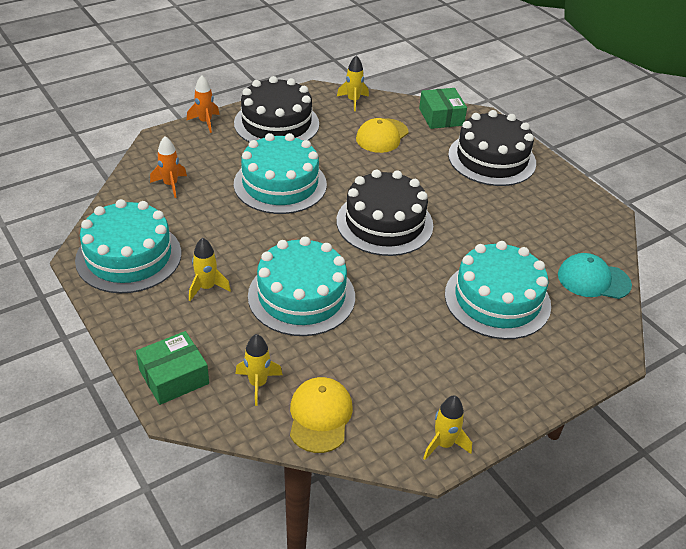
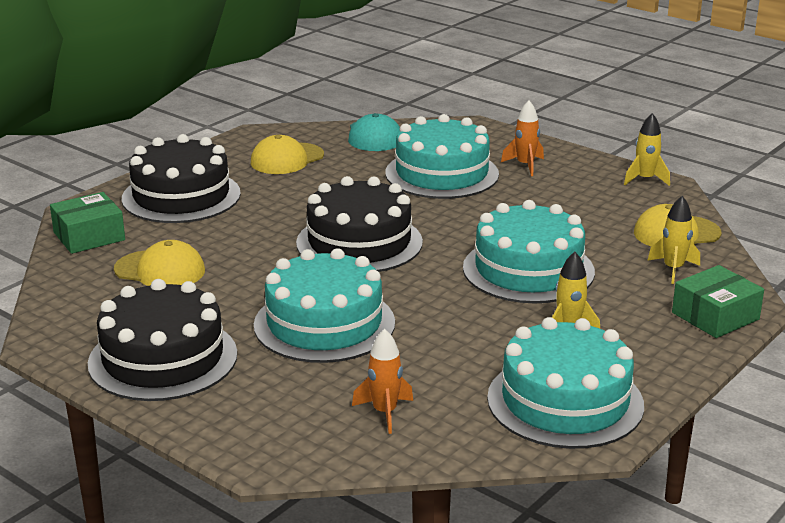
camera: 105 degrees left, 15 degrees down
(174, 377) = (715, 316): green box -> green box turned 75 degrees counterclockwise
(205, 122) = (189, 427): orange rocket -> orange rocket (525, 165)
(353, 101) = (66, 306): yellow rocket -> none
(549, 219) = (287, 159): none -> yellow cap

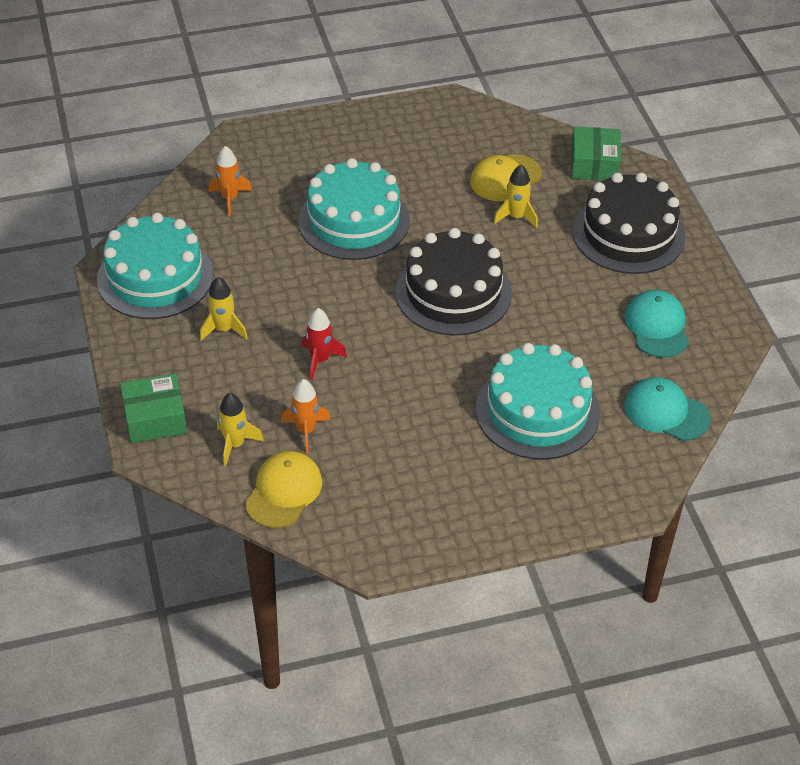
camera: 125 degrees right, 20 degrees up
(163, 358) = (383, 139): black cake -> none
(287, 159) = (657, 326): yellow cap -> turquoise cap
(525, 165) = (505, 480): orange rocket -> orange rocket (306, 431)
(528, 270) = (320, 360): turquoise cake -> red rocket
(645, 179) = (397, 549): yellow rocket -> yellow rocket (516, 217)
(715, 316) = (155, 418): green box -> green box turned 75 degrees clockwise

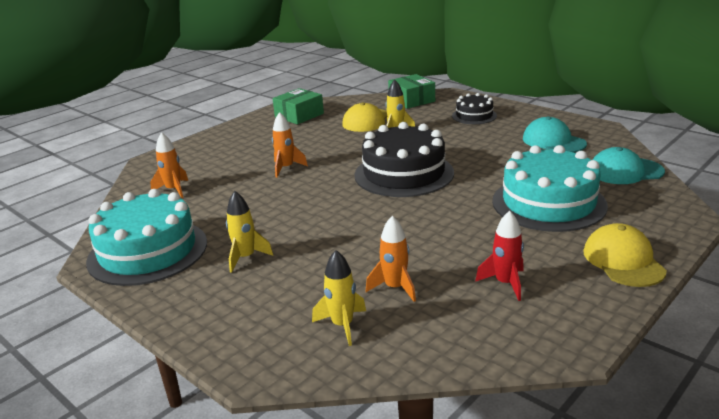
camera: 30 degrees left, 20 degrees down
(155, 418) = (240, 342): green box -> green box (299, 115)
(284, 491) = (429, 337): yellow cap -> yellow cap (623, 260)
(320, 360) = (351, 242): red rocket -> red rocket (505, 283)
(354, 221) = (286, 168): turquoise cake -> orange rocket
(628, 234) = (474, 116): black cake -> black cake, size x0.53

